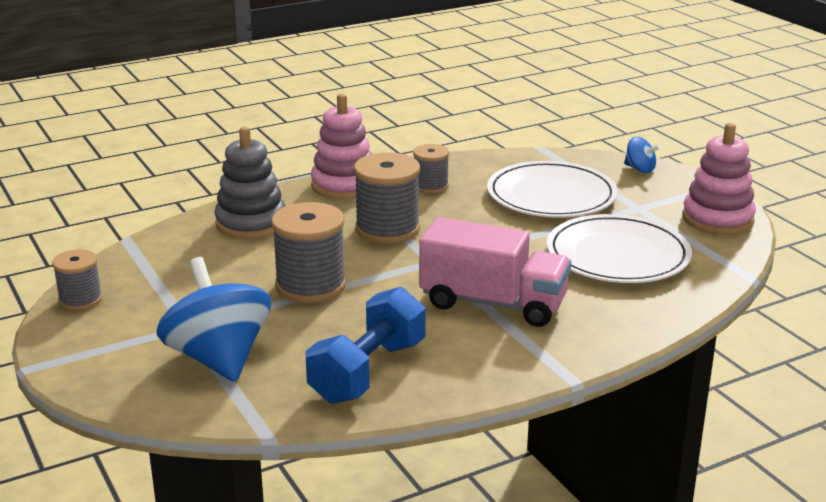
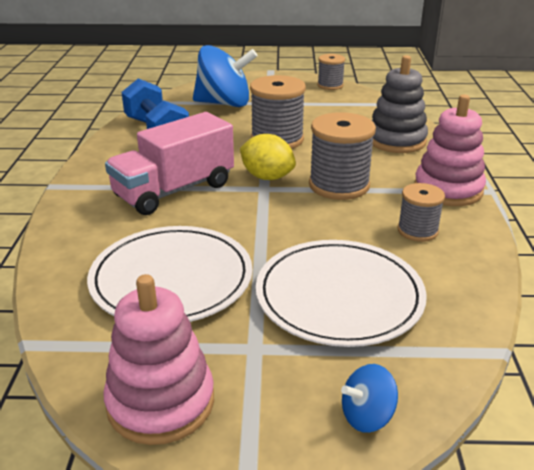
camera: 120 degrees right, 5 degrees up
(409, 266) = (267, 177): none -> yellow lemon

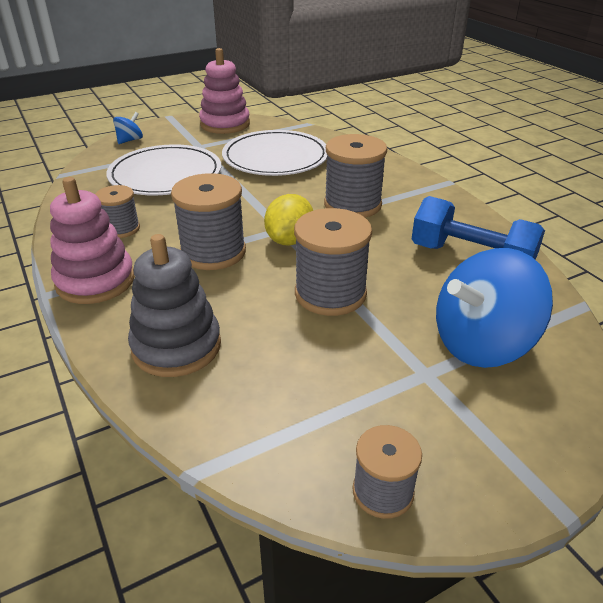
camera: 150 degrees right, 5 degrees up
(174, 190) = (352, 205): pink truck -> grey spool
(267, 177) = (289, 240): yellow lemon -> yellow lemon turned 75 degrees counterclockwise

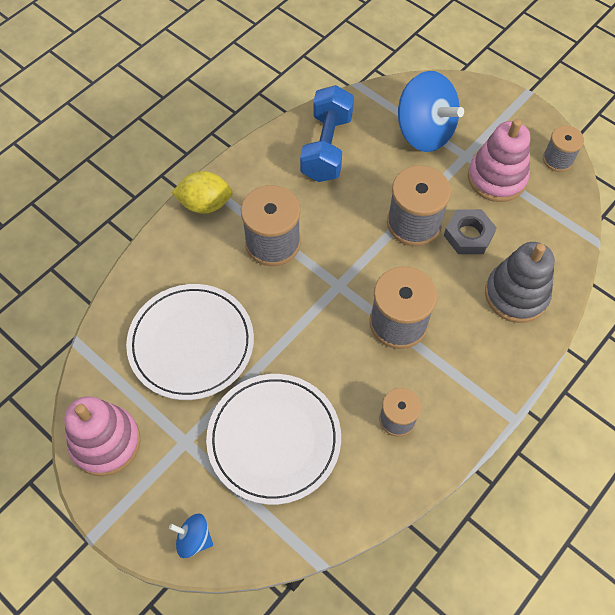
camera: 110 degrees left, 25 degrees up
(95, 281) = (479, 391): pink stacking toy -> pink stacking toy (496, 178)
(288, 333) = (468, 235): none -> grey nut
(289, 240) = (354, 272): yellow lemon -> yellow lemon (205, 204)

